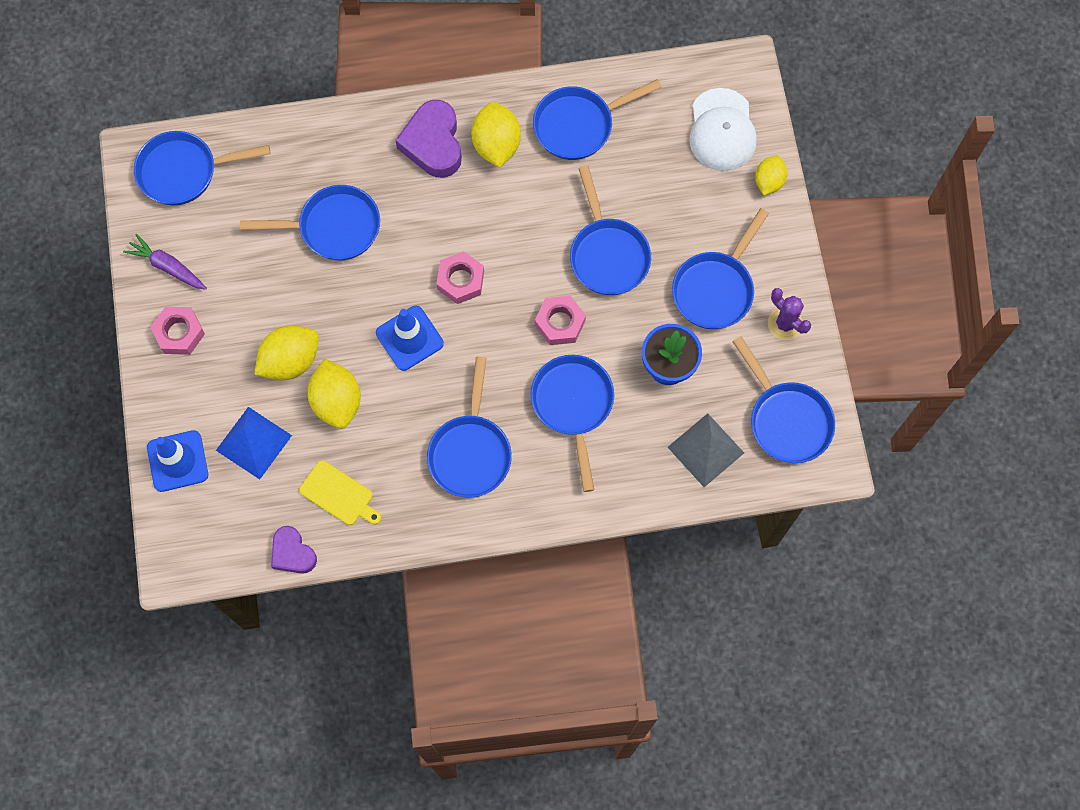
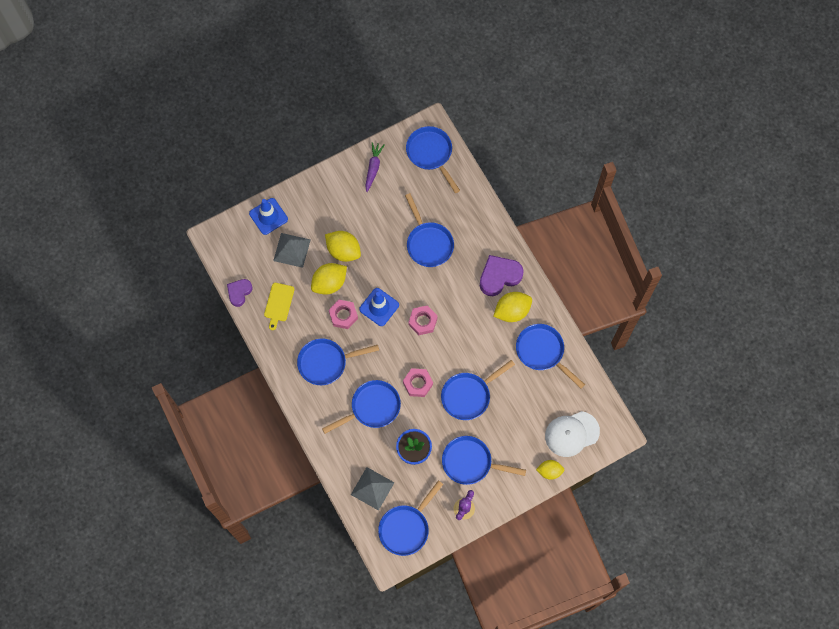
camera: 70 degrees right, 0 degrees up
(179, 333) = (338, 189): pink nut -> pink nut (343, 315)
(253, 442) = (292, 250): blue pyramid -> grey pyramid

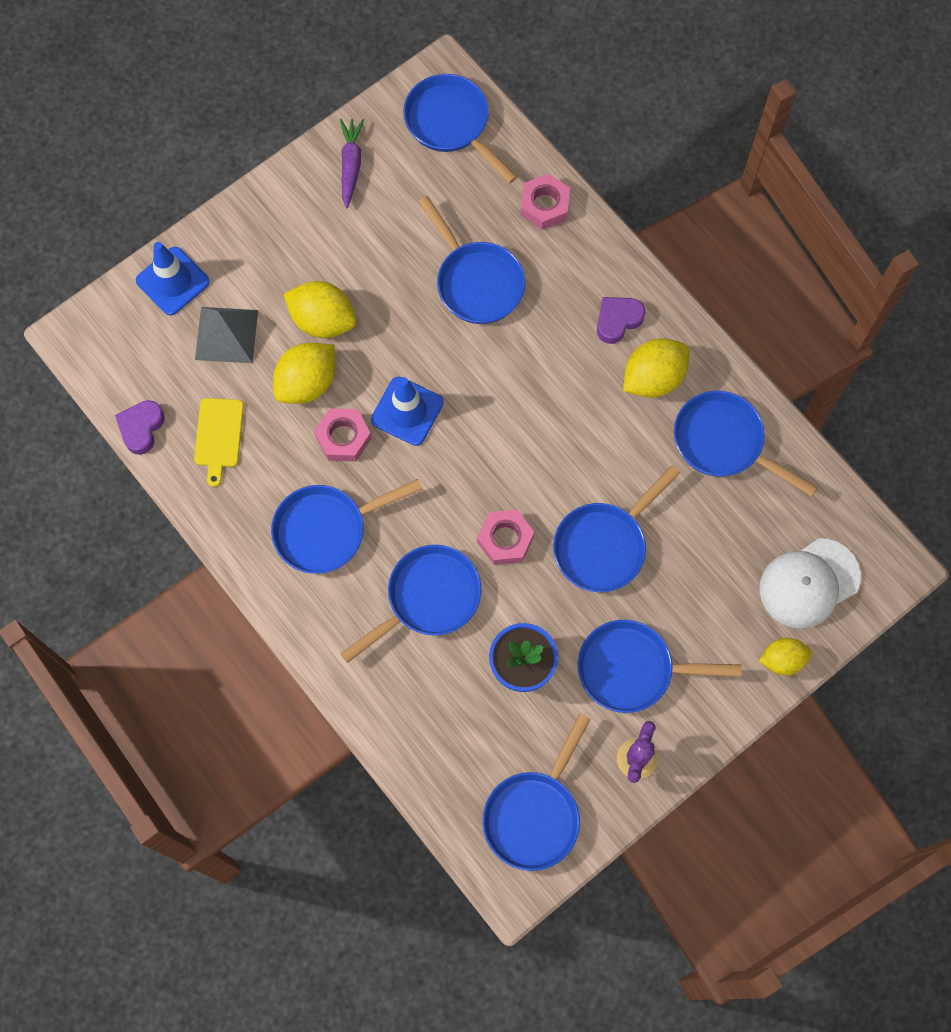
camera: 10 degrees left, 0 degrees up
(372, 488) = (456, 750): grey pyramid -> none
(423, 321) = (493, 424): pink nut -> pink nut (544, 205)
(499, 277) = (617, 320): purple heart -> purple heart, size x0.62

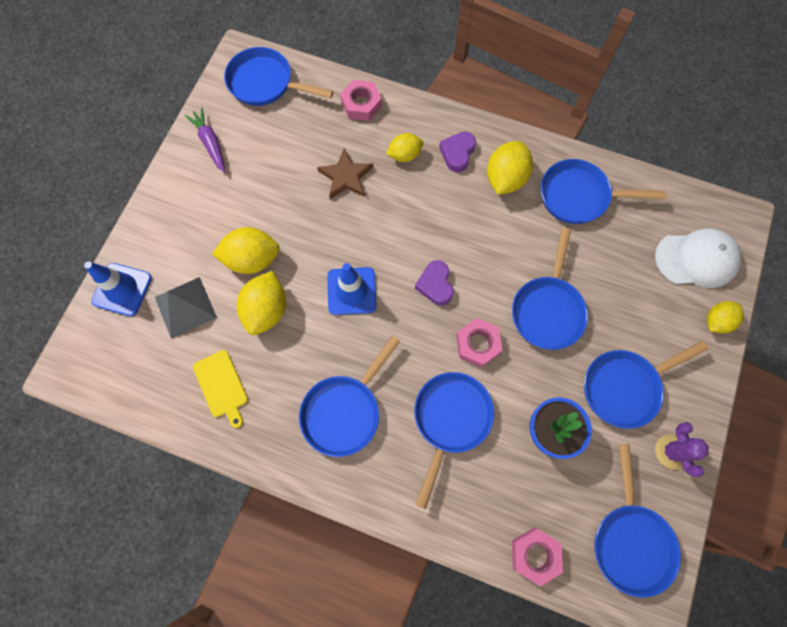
camera: 30 degrees left, 0 degrees up
(141, 428) = (157, 413): purple heart -> purple heart (435, 285)
(343, 437) = (316, 335): pink nut -> pink nut (534, 555)
(476, 281) = (346, 177): blue pan -> brown star
(557, 291) = (404, 155): none -> yellow lemon
(809, 583) = (696, 259): white cap -> white cap turned 120 degrees counterclockwise

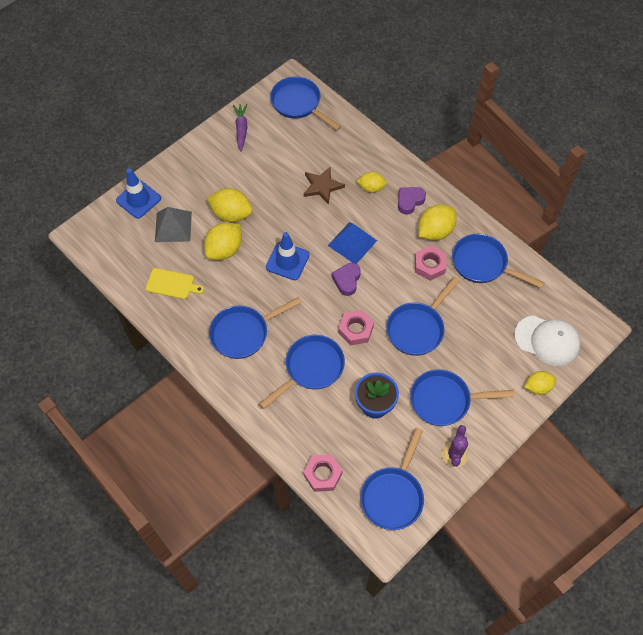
camera: 25 degrees right, 10 degrees down
(221, 386) = (172, 284): yellow cutting board -> yellow cutting board turned 75 degrees counterclockwise
(361, 104) = (358, 143): pink nut -> pink nut (429, 265)
(417, 234) = (352, 243): none -> blue pyramid

